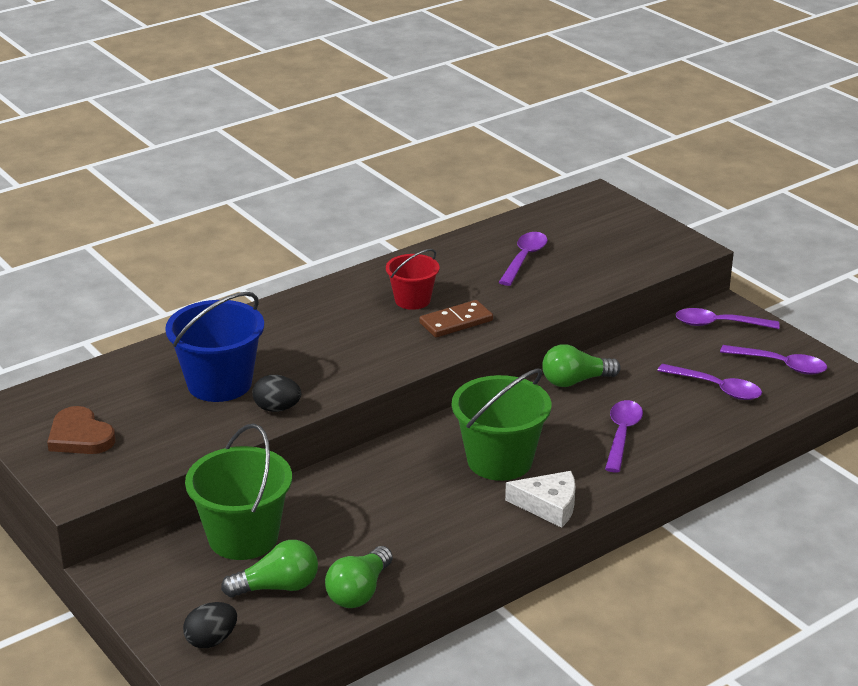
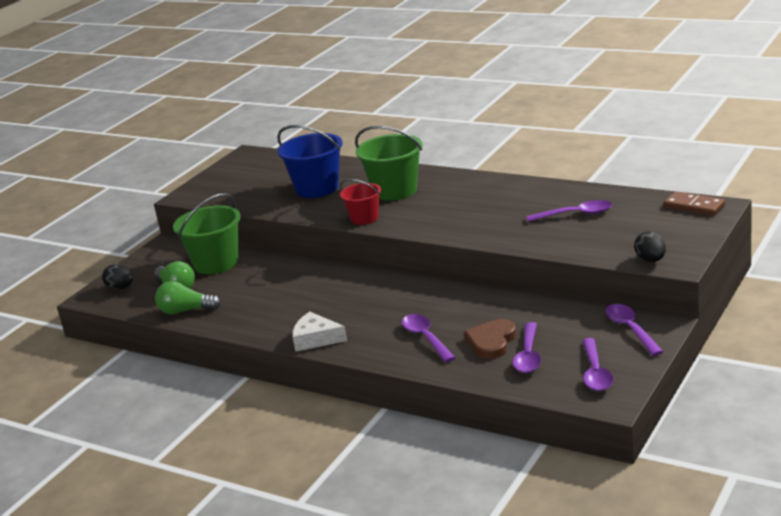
camera: 70 degrees right, 5 degrees down
(80, 436) = (235, 178): brown heart -> brown heart (491, 341)
(277, 408) = (304, 211): black egg -> black egg (650, 260)
(412, 300) = (472, 202): red bucket -> red bucket (364, 218)
(456, 322) = (458, 222): brown domino -> brown domino (694, 206)
(499, 460) = (355, 307): green bucket -> green bucket (395, 190)
(548, 505) = (316, 339): white cheese -> white cheese turned 120 degrees clockwise
(575, 381) = (480, 301): green light bulb -> none
(622, 434) = (425, 338): purple spoon -> purple spoon turned 105 degrees counterclockwise

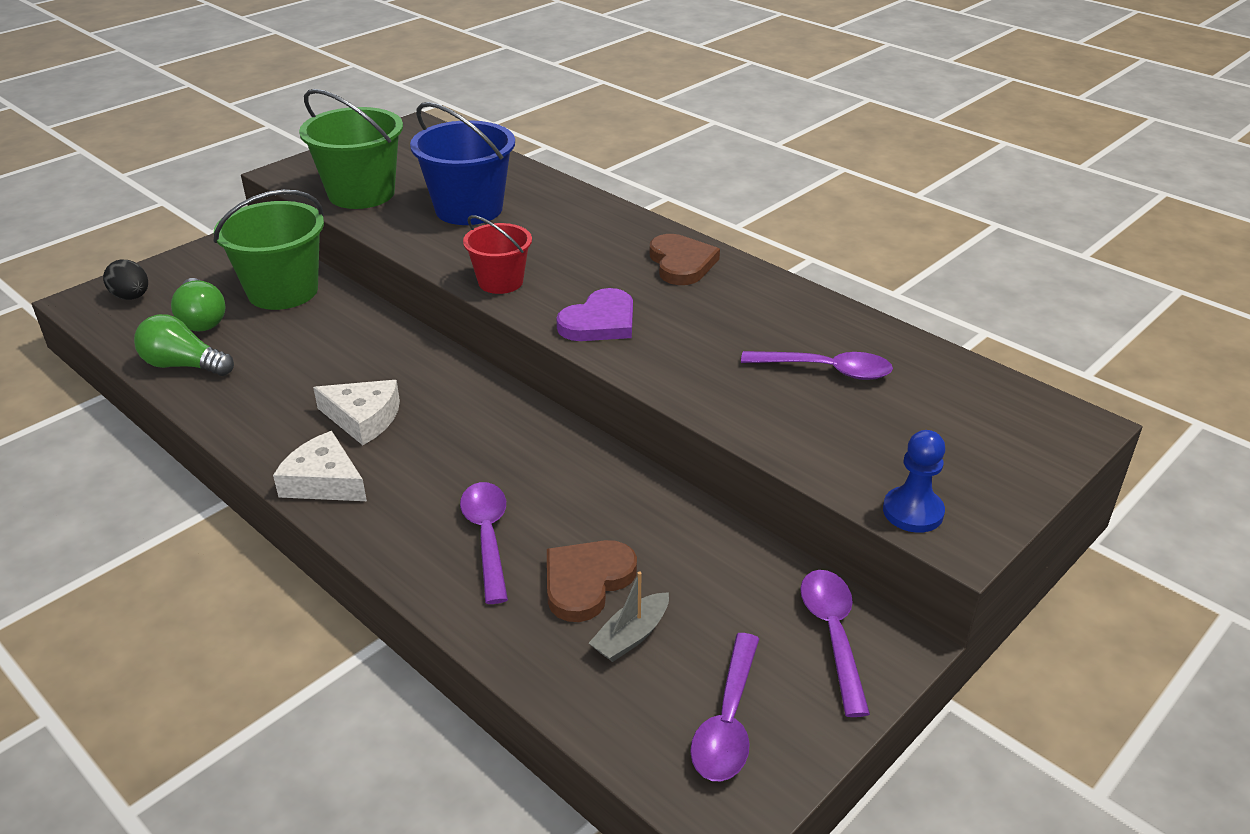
camera: 10 degrees right, 10 degrees up
(316, 308) = (363, 418): none -> white cheese
(395, 190) = (574, 244): green bucket -> green bucket (361, 193)
(436, 223) = (600, 322): none -> purple heart
(465, 185) = (681, 263): none -> brown heart
(528, 355) = (631, 636): purple spoon -> grey boat
(650, 260) = (913, 512): black egg -> blue pawn
(694, 206) = (1034, 412): brown domino -> none

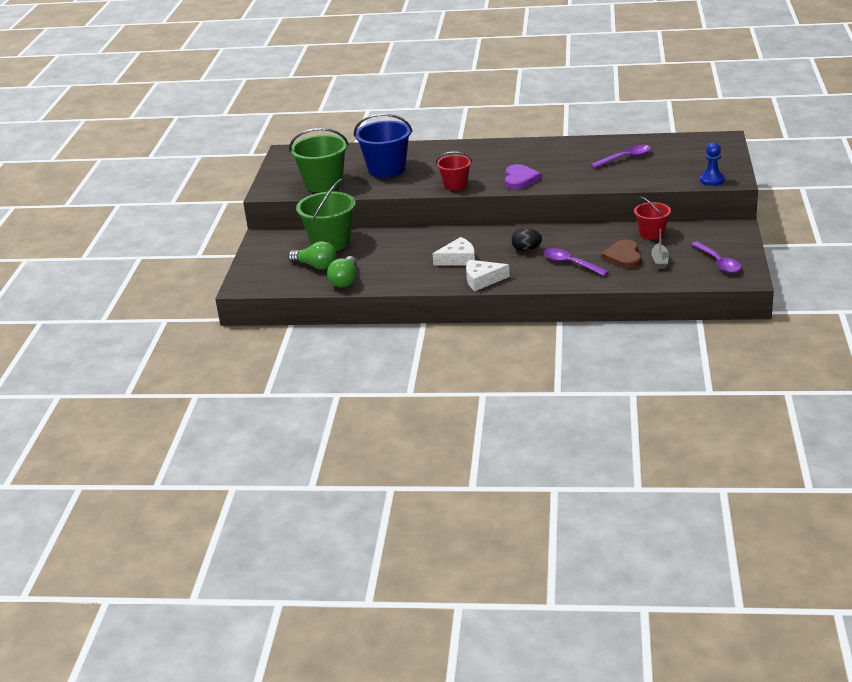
camera: 35 degrees left, 5 degrees down
(131, 297) = (262, 275): black egg -> black egg (526, 250)
(184, 365) = (345, 280): green light bulb -> green light bulb turned 60 degrees counterclockwise
(681, 263) = (514, 150): brown heart -> none
(711, 558) = (652, 233): none -> red bucket
(833, 634) = (716, 232): purple spoon -> none

